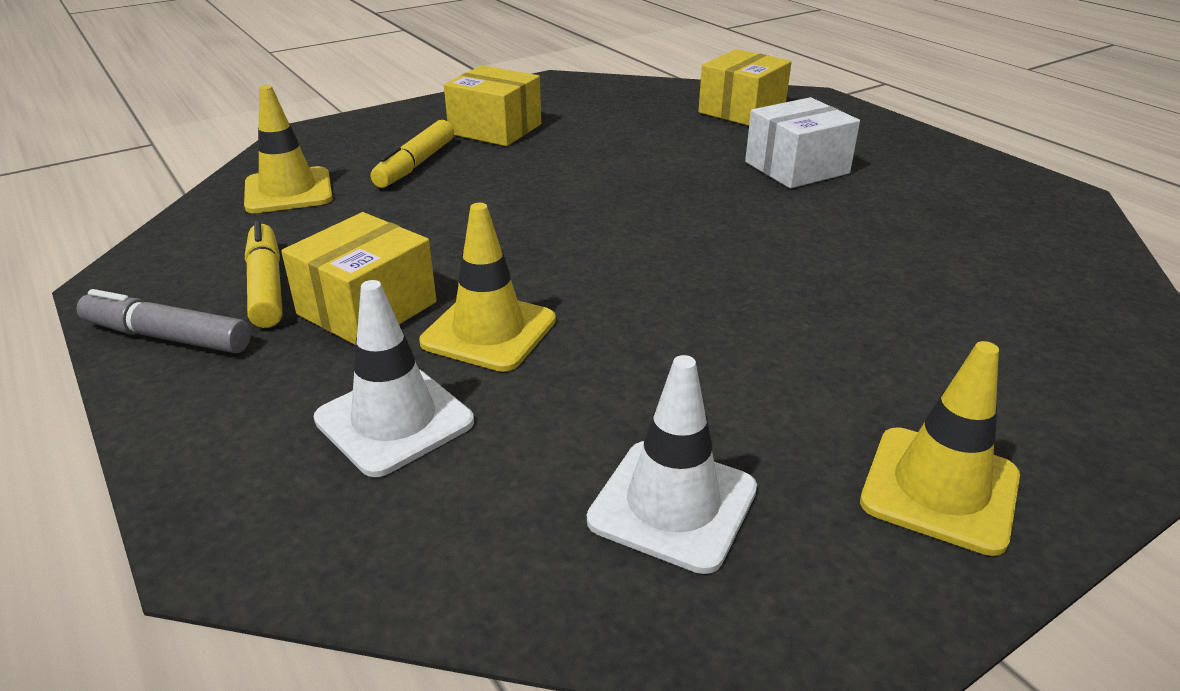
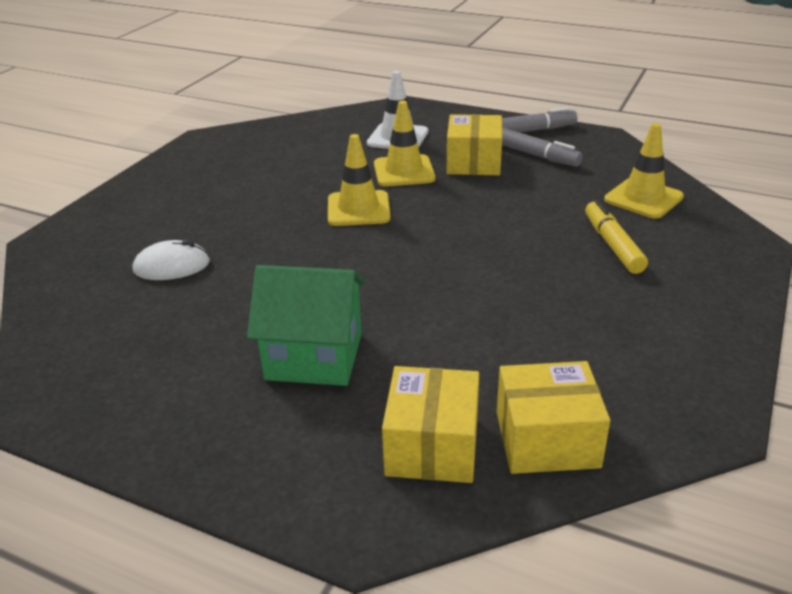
camera: 150 degrees right, 0 degrees up
(267, 286) = (536, 156): yellow marker -> grey marker
(495, 129) = (626, 306): yellow box -> yellow box (547, 439)
(673, 505) = (272, 148): white traffic cone -> none
(796, 168) = (314, 356): white box -> green house
(939, 489) = (173, 178): yellow traffic cone -> yellow traffic cone (358, 209)
(941, 291) = (172, 266): none -> white mouse

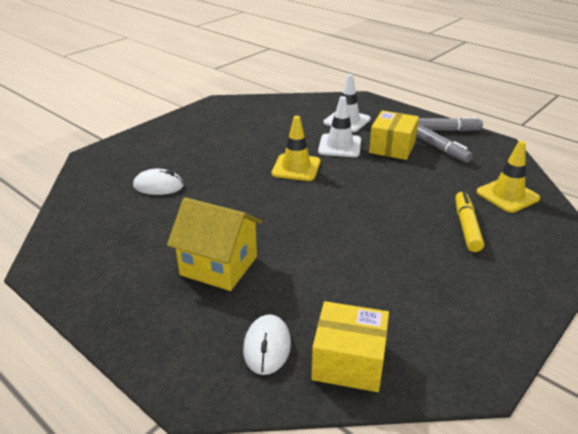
camera: 15 degrees right, 0 degrees up
(314, 356) = (219, 266): green house -> yellow house
(404, 171) = (340, 146): yellow traffic cone -> white traffic cone
(432, 446) = (267, 347): yellow box -> white mouse

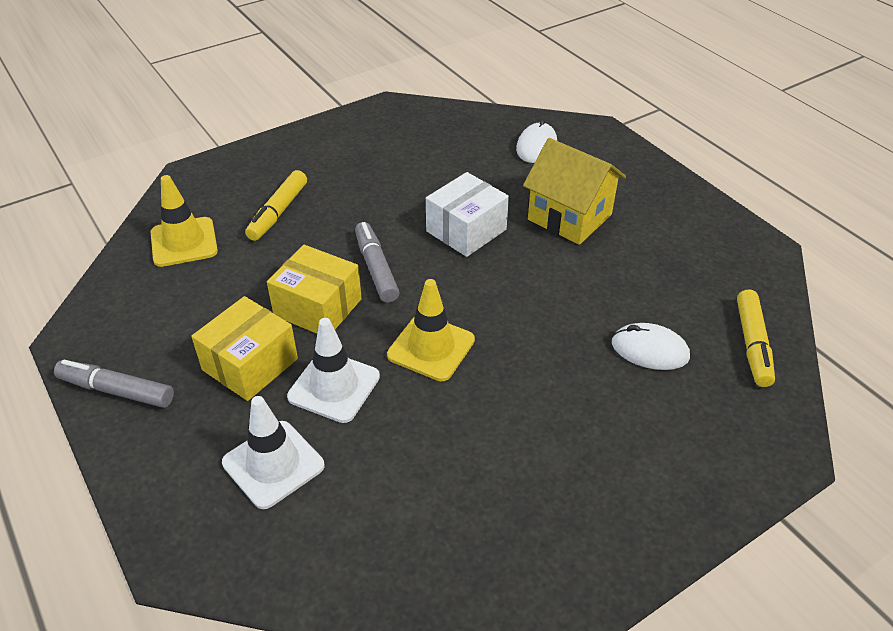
camera: 165 degrees left, 10 degrees up
(87, 199) = (752, 344): none -> yellow marker
(306, 238) = (466, 230): none -> white box
(349, 361) = (476, 129): yellow box -> yellow box (318, 307)
(441, 149) = (178, 342): grey marker -> grey marker (376, 268)

